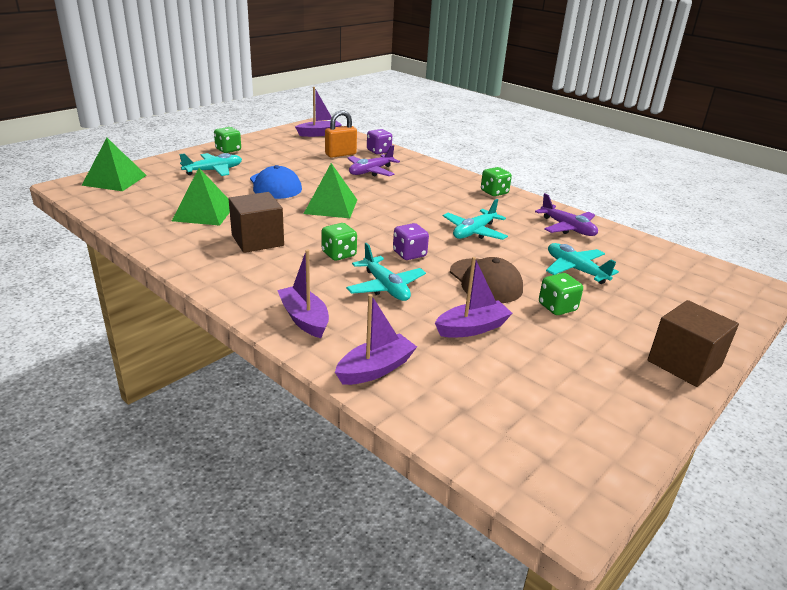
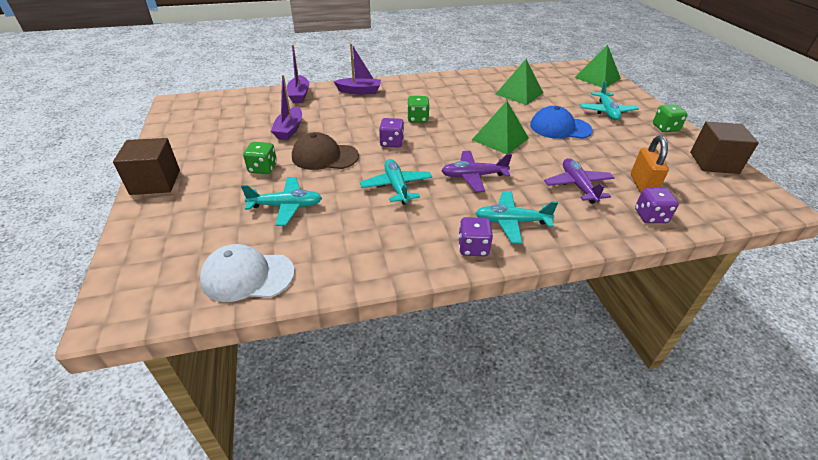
camera: 125 degrees right, 10 degrees up
(257, 240) = (462, 100): brown cube -> brown cube (714, 162)
(319, 134) = (729, 194): purple boat -> none
(385, 287) = (361, 120): turquoise plane -> turquoise plane (511, 222)
(494, 192) = (473, 248): green dice -> purple dice
(567, 228) = (349, 251): purple plane -> purple plane (473, 176)
(649, 253) = (247, 276): none -> white cap

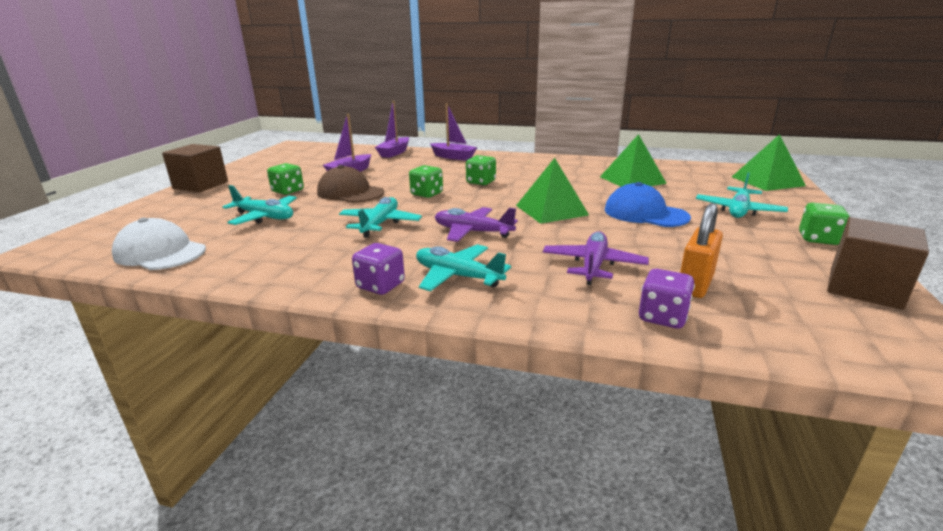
camera: 30 degrees right, 15 degrees down
(391, 143) = (427, 194): purple dice -> green dice

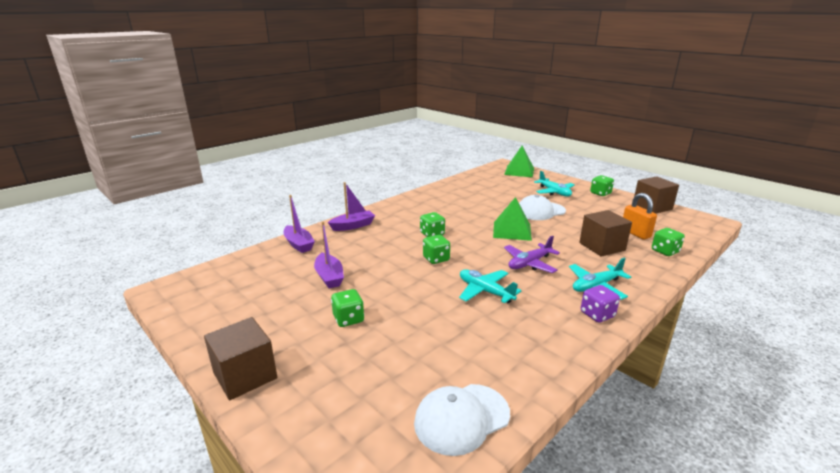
camera: 60 degrees left, 0 degrees up
(264, 217) = (415, 343): turquoise plane -> none
(350, 192) = (393, 288): brown cap -> none
(593, 265) = (602, 246): purple plane -> brown cube
(632, 180) = (482, 195): green pyramid -> none
(645, 213) = (540, 211): blue cap -> white cap
(662, 317) = (665, 251): purple dice -> green dice

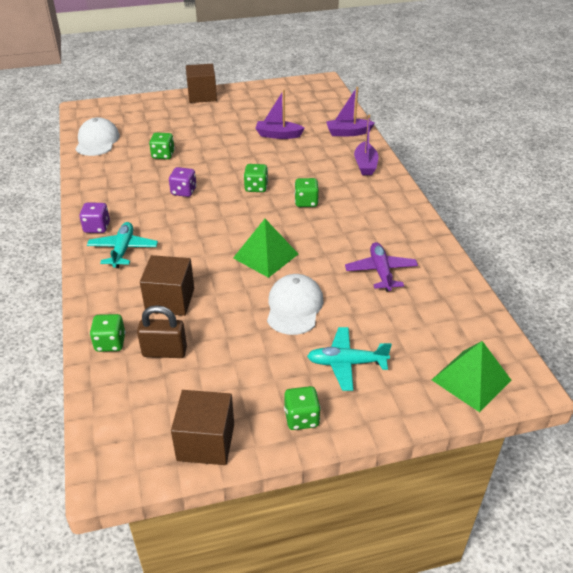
camera: 120 degrees right, 15 degrees up
(348, 319) = (216, 131): green dice -> green dice (163, 155)
(485, 291) = (184, 191): turquoise plane -> purple dice
(529, 263) = (195, 233): purple plane -> purple plane (381, 271)
(635, 233) = (164, 352): orange padlock -> brown padlock

